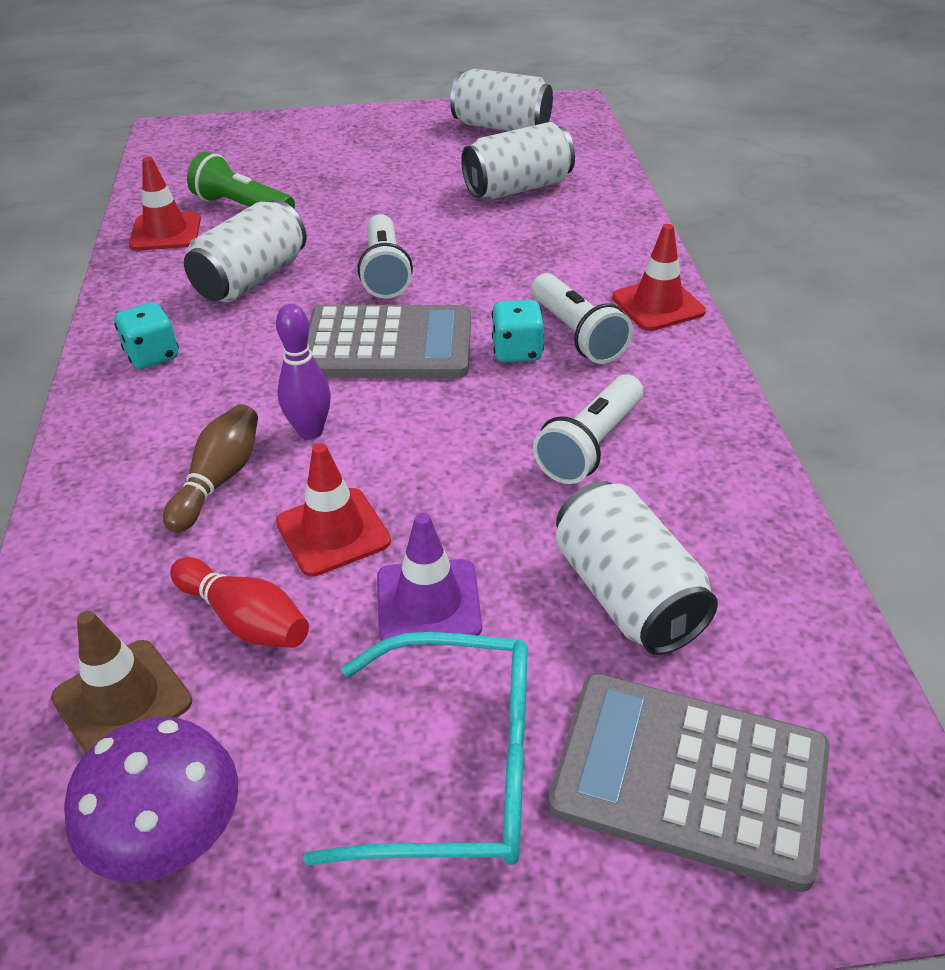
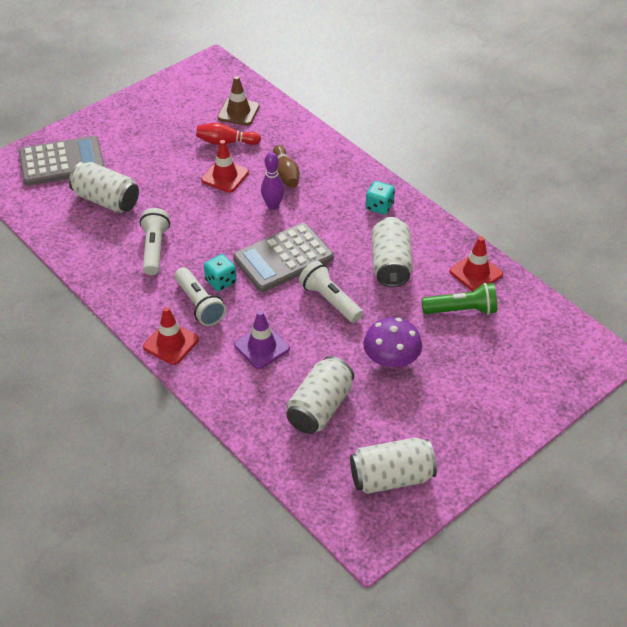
camera: 145 degrees right, 5 degrees up
(168, 832) = (193, 97): purple mushroom -> purple mushroom (391, 359)
(428, 602) = (172, 170): purple traffic cone -> purple traffic cone (262, 347)
(456, 768) = (129, 138): turquoise glasses -> none
(577, 334) = (199, 304): white flashlight -> white flashlight turned 150 degrees counterclockwise

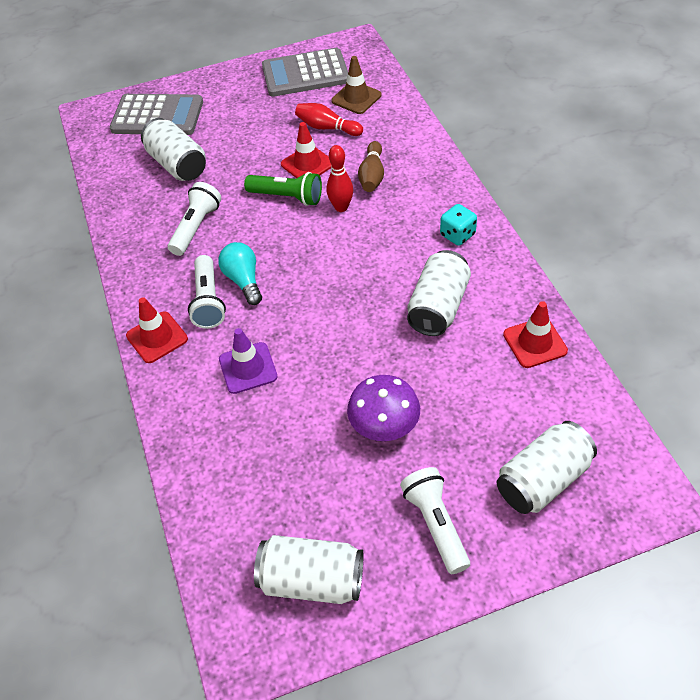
camera: 25 degrees right, 5 degrees up
(221, 281) = (243, 280): turquoise dice -> turquoise light bulb
(273, 205) = (341, 207): purple bowling pin -> red bowling pin
(283, 258) = (322, 270): grey calculator -> grey calculator (305, 74)
(319, 408) = (273, 461): white can -> white can (542, 480)
(330, 300) = (349, 332): white flashlight -> white flashlight (435, 524)
(461, 310) = (496, 385): green flashlight -> green flashlight (287, 197)

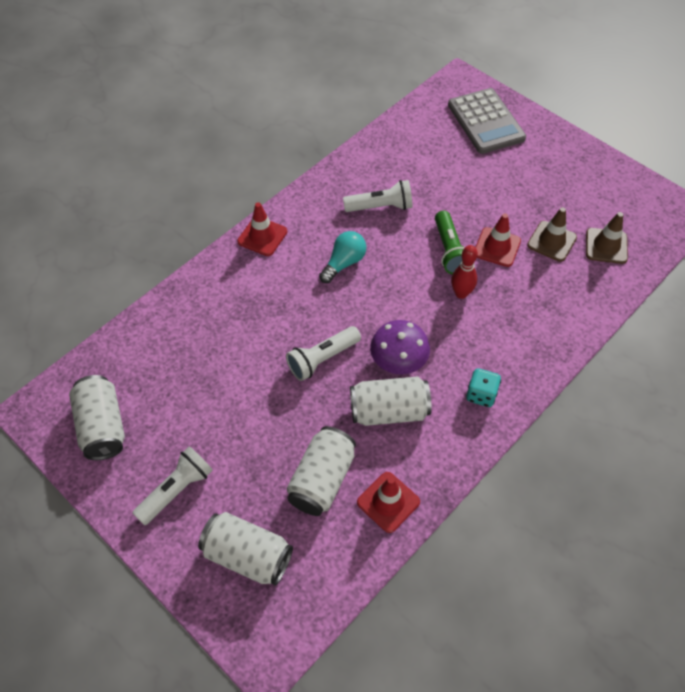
camera: 60 degrees right, 5 degrees up
(177, 164) = (440, 162): white can -> white can (322, 479)
(208, 301) = (312, 250): white flashlight -> white flashlight (322, 359)
(248, 368) = (262, 305): purple traffic cone -> none
(305, 74) = (611, 194): grey calculator -> none
(327, 128) = (551, 241): red bowling pin -> brown traffic cone
(372, 175) = (514, 300): brown bowling pin -> none
(384, 424) = (251, 419): purple mushroom -> purple mushroom (398, 360)

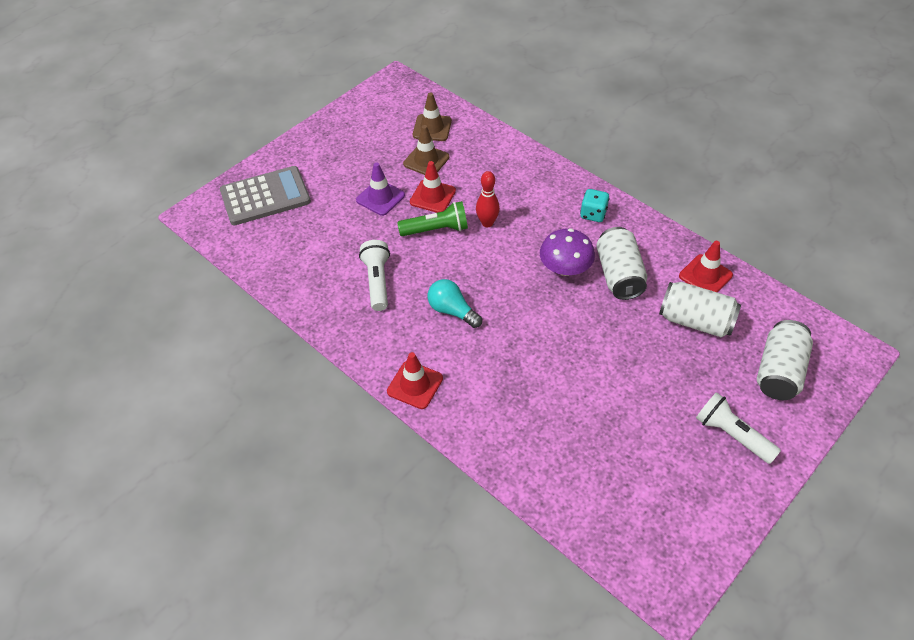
camera: 90 degrees left, 5 degrees down
(103, 426) = (677, 514): white can -> none
(322, 359) = (570, 325): white flashlight -> none
(491, 205) = (380, 198): none -> purple traffic cone

